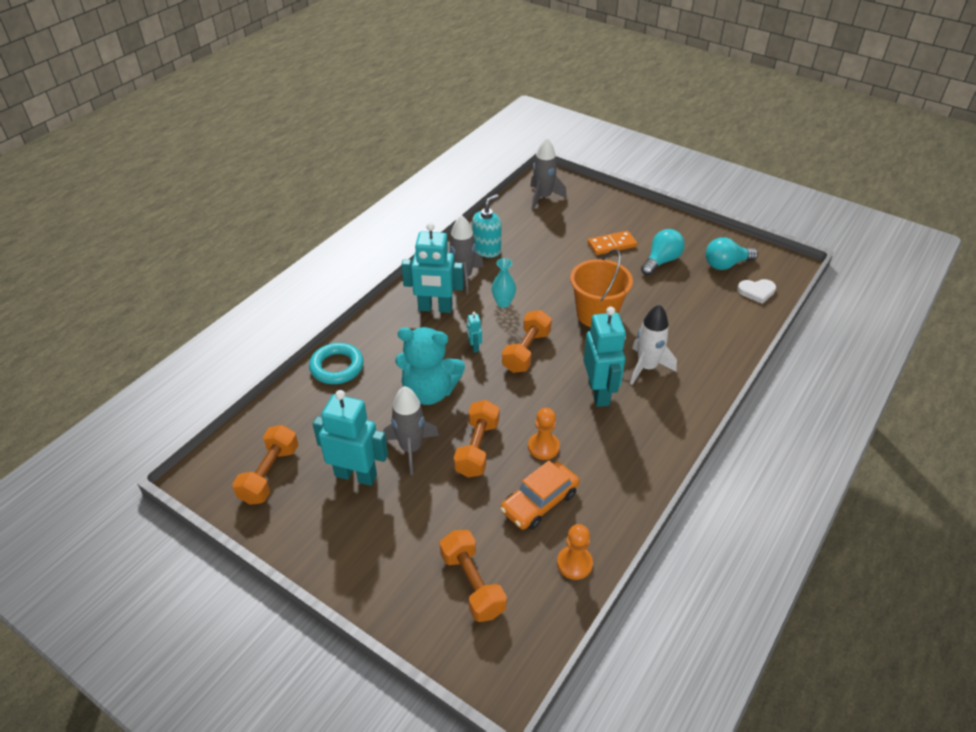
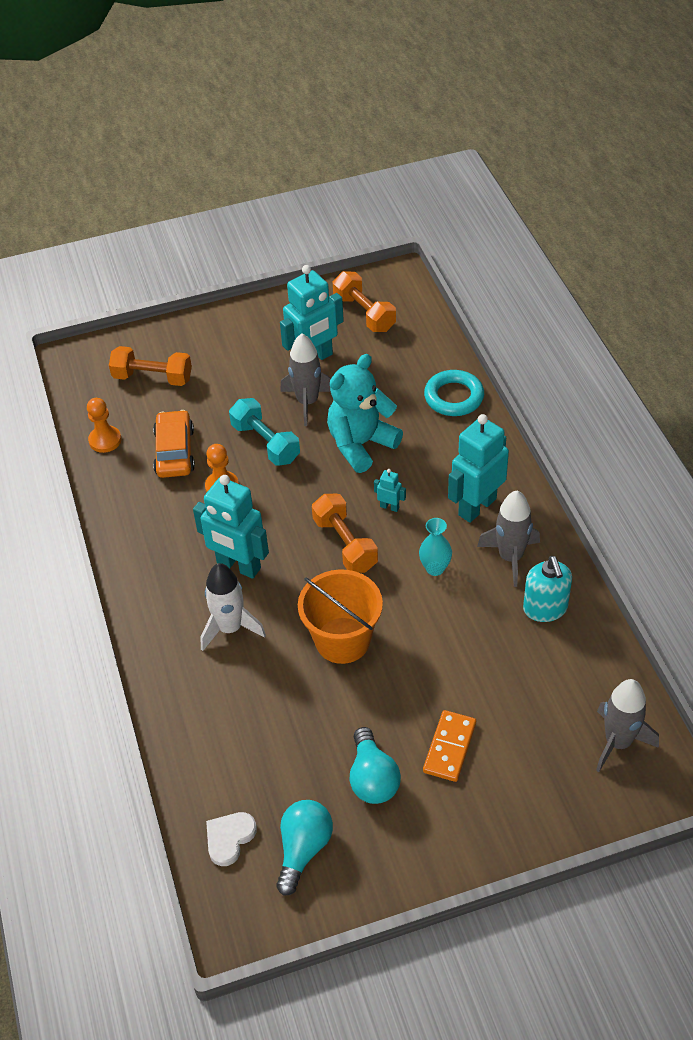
camera: 130 degrees right, 5 degrees up
(477, 448) = (265, 443): orange dumbbell -> turquoise dumbbell

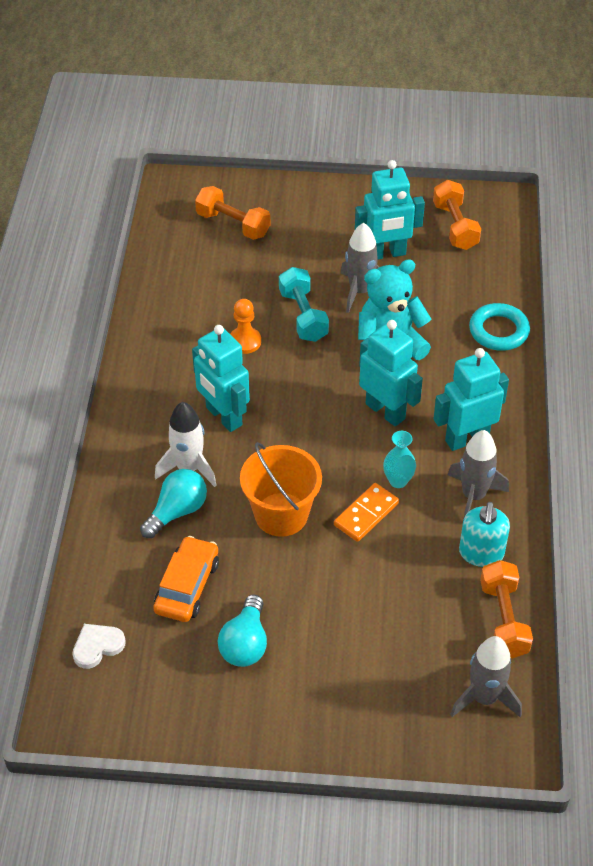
camera: 20 degrees right, 0 degrees up
(105, 440) = (164, 266): orange pawn -> none
(175, 452) = (219, 297): orange car -> orange car (187, 586)
(303, 849) = (154, 680): turquoise light bulb -> turquoise light bulb (177, 511)
(345, 544) = (327, 430): orange dumbbell -> orange dumbbell (503, 619)
(389, 507) = (385, 411): turquoise robot -> turquoise robot, size x2.29
(449, 747) = (327, 643): orange domino -> orange domino (366, 514)

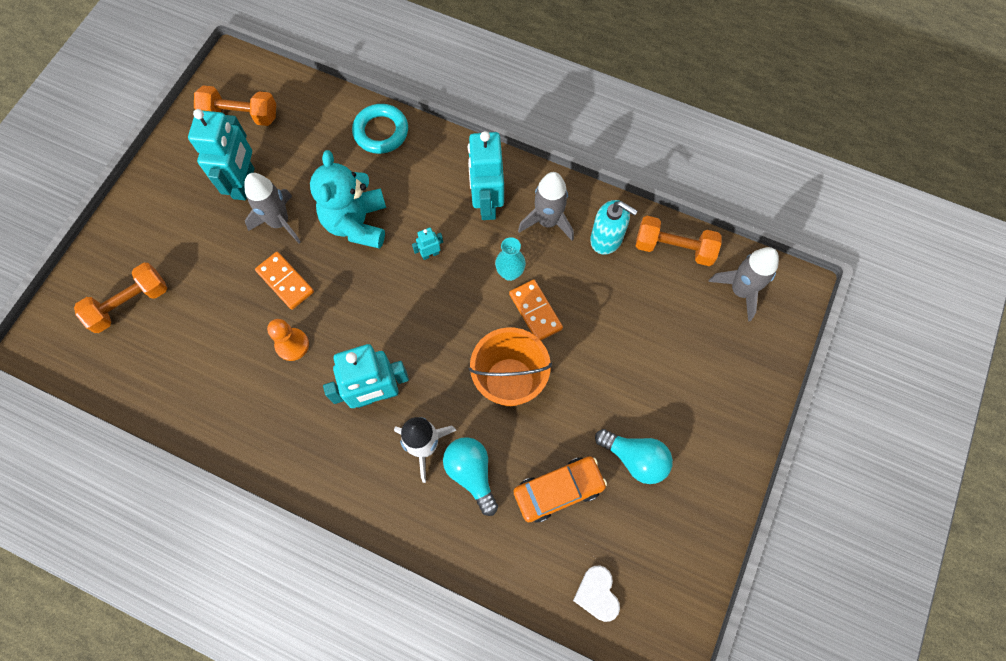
camera: 70 degrees left, 20 degrees up
(187, 586) = (558, 490): orange car -> orange car turned 120 degrees clockwise
(303, 316) = (285, 281): turquoise dumbbell -> orange domino
(385, 411) = (430, 254): turquoise robot -> turquoise robot, size x0.44

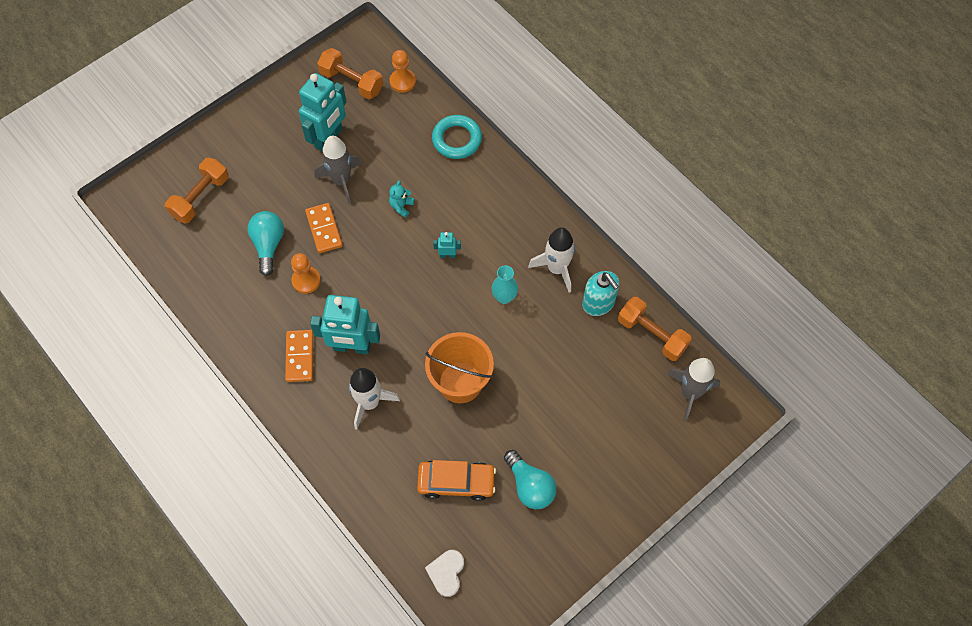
camera: 25 degrees right, 5 degrees down
(130, 304) = (200, 197): orange dumbbell -> orange dumbbell turned 45 degrees counterclockwise
(295, 95) = (402, 81): none -> orange pawn
(357, 223) = (401, 206): turquoise teddy bear -> turquoise teddy bear, size x0.41
(471, 473) = (395, 439): turquoise light bulb -> turquoise light bulb (268, 245)
(487, 203) = (514, 233): turquoise robot -> none
(535, 311) = (509, 336): orange domino -> orange domino (299, 357)
(547, 221) = (557, 268): grey rocket -> white rocket

